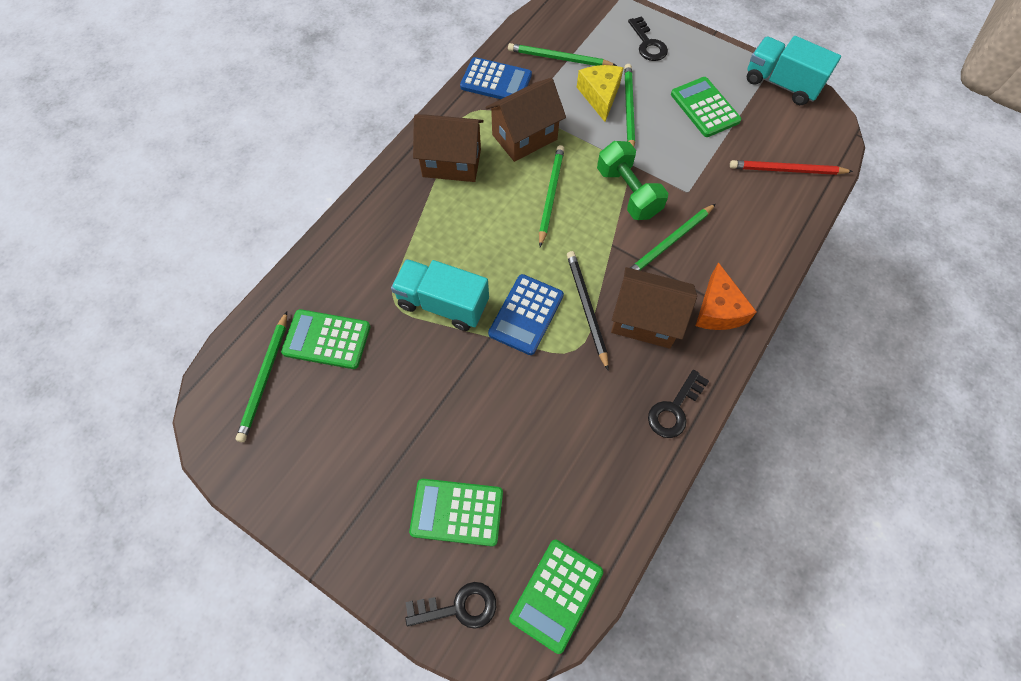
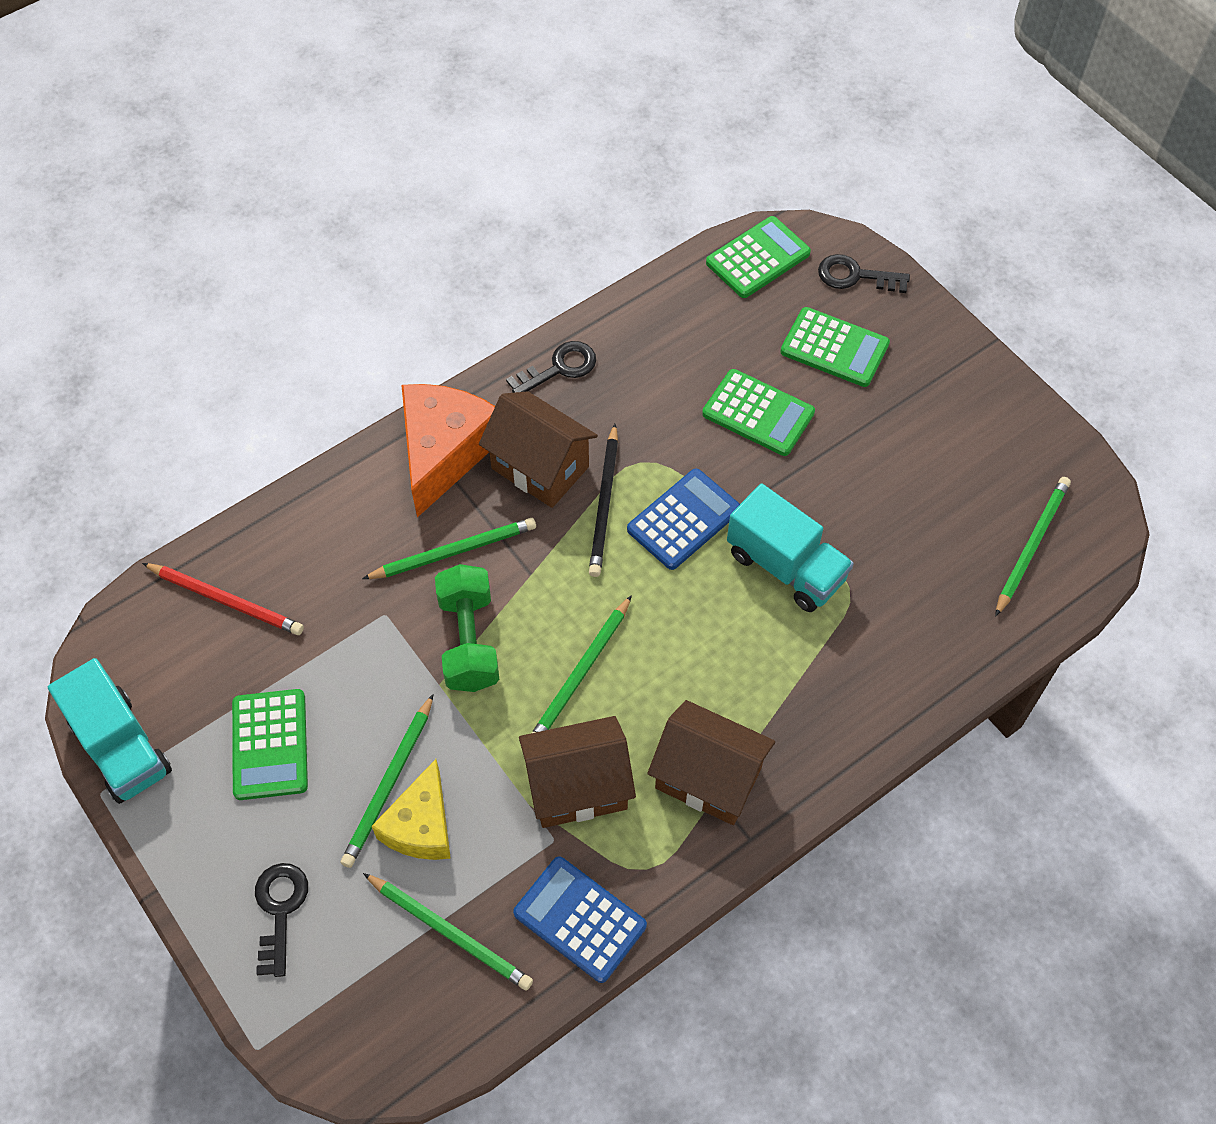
camera: 160 degrees left, 5 degrees down
(327, 339) = (947, 568): green calculator -> green calculator (758, 413)
(718, 309) = (444, 452): orange cheese -> orange cheese, size x1.53

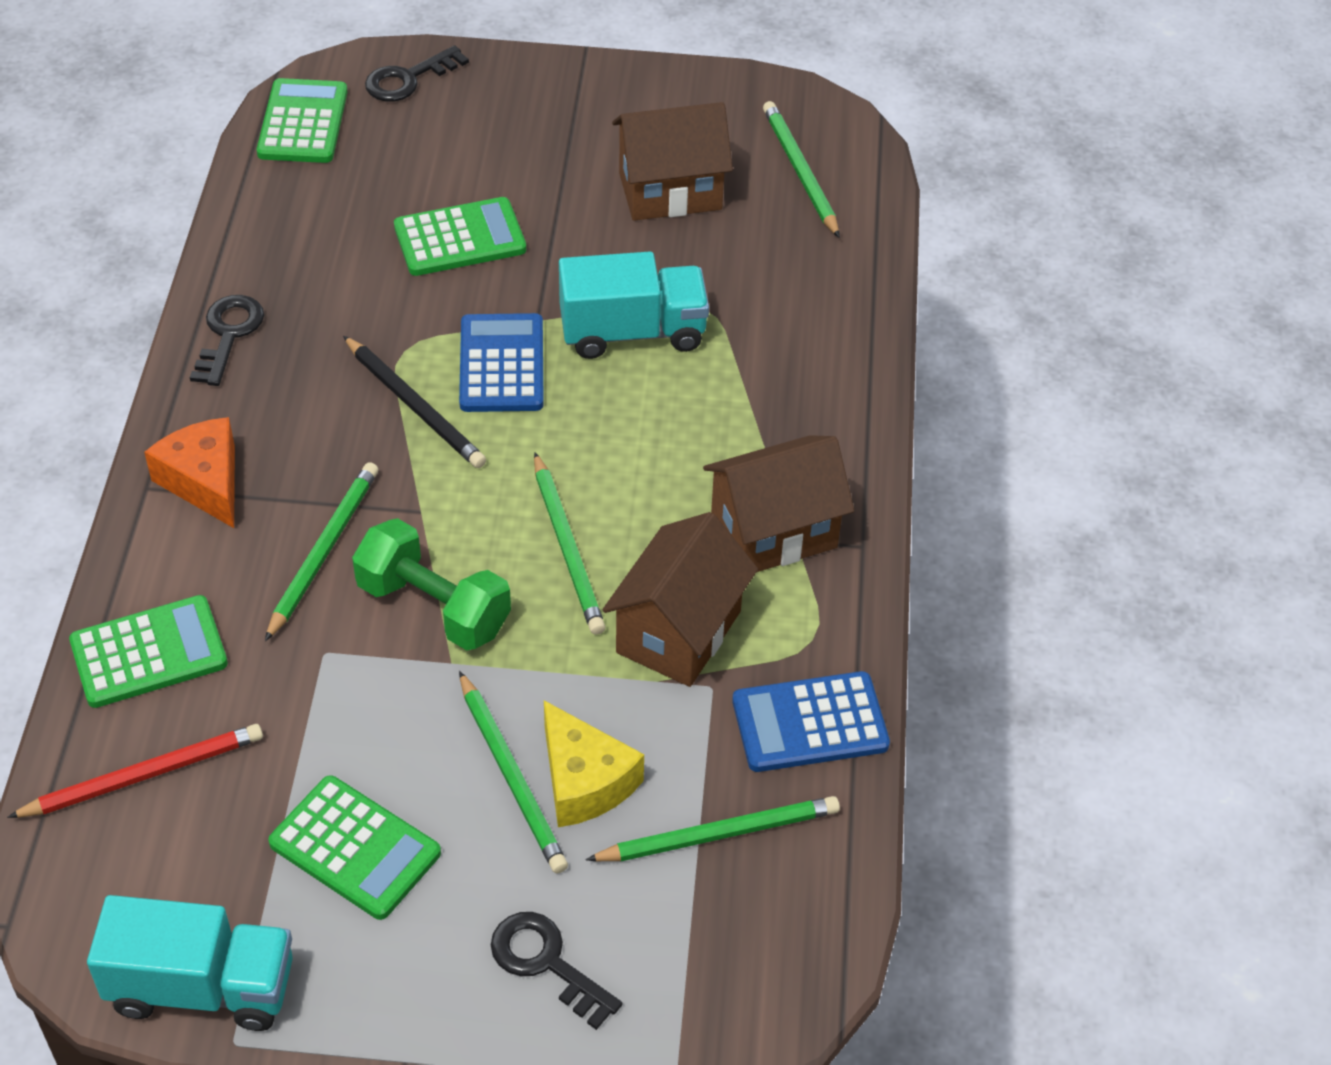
camera: 50 degrees left, 10 degrees down
(444, 452) = (205, 481): orange cheese -> orange cheese, size x0.66
(540, 467) = (316, 424): brown house -> brown house (670, 191)
(834, 348) = (461, 144): green calculator -> green calculator (149, 652)

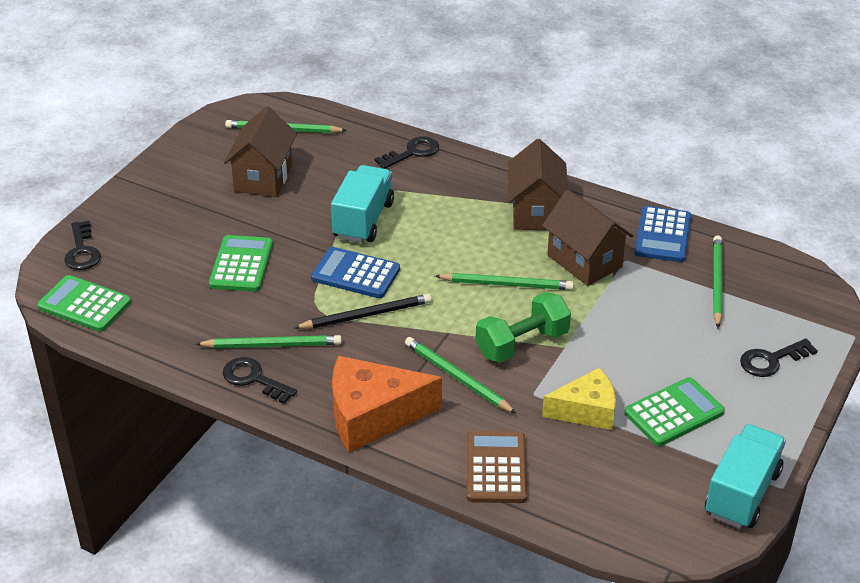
camera: 65 degrees left, 10 degrees down
(143, 775) = (587, 488): red pencil -> none
(149, 652) = (496, 468): green calculator -> brown calculator
(205, 481) = (372, 415): orange cheese -> orange cheese, size x1.53
(512, 776) = (651, 343): green pencil -> green pencil (272, 345)
(584, 781) = (665, 319): yellow cheese -> yellow cheese (586, 411)
(838, 334) = (412, 152): none -> black key

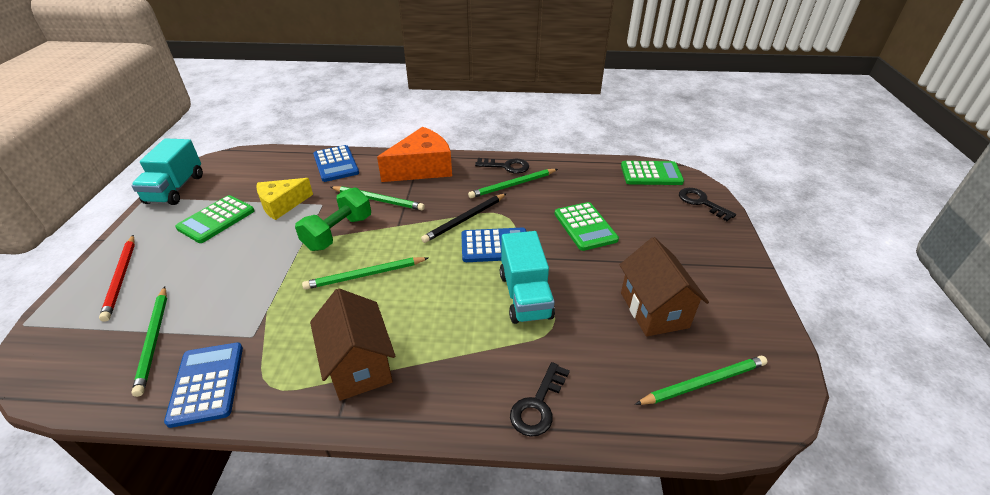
camera: 155 degrees right, 0 degrees up
(496, 468) = (336, 164): brown calculator -> blue calculator
(584, 261) = (295, 321): brown house -> none
(771, 360) = (121, 278): black key -> red pencil

